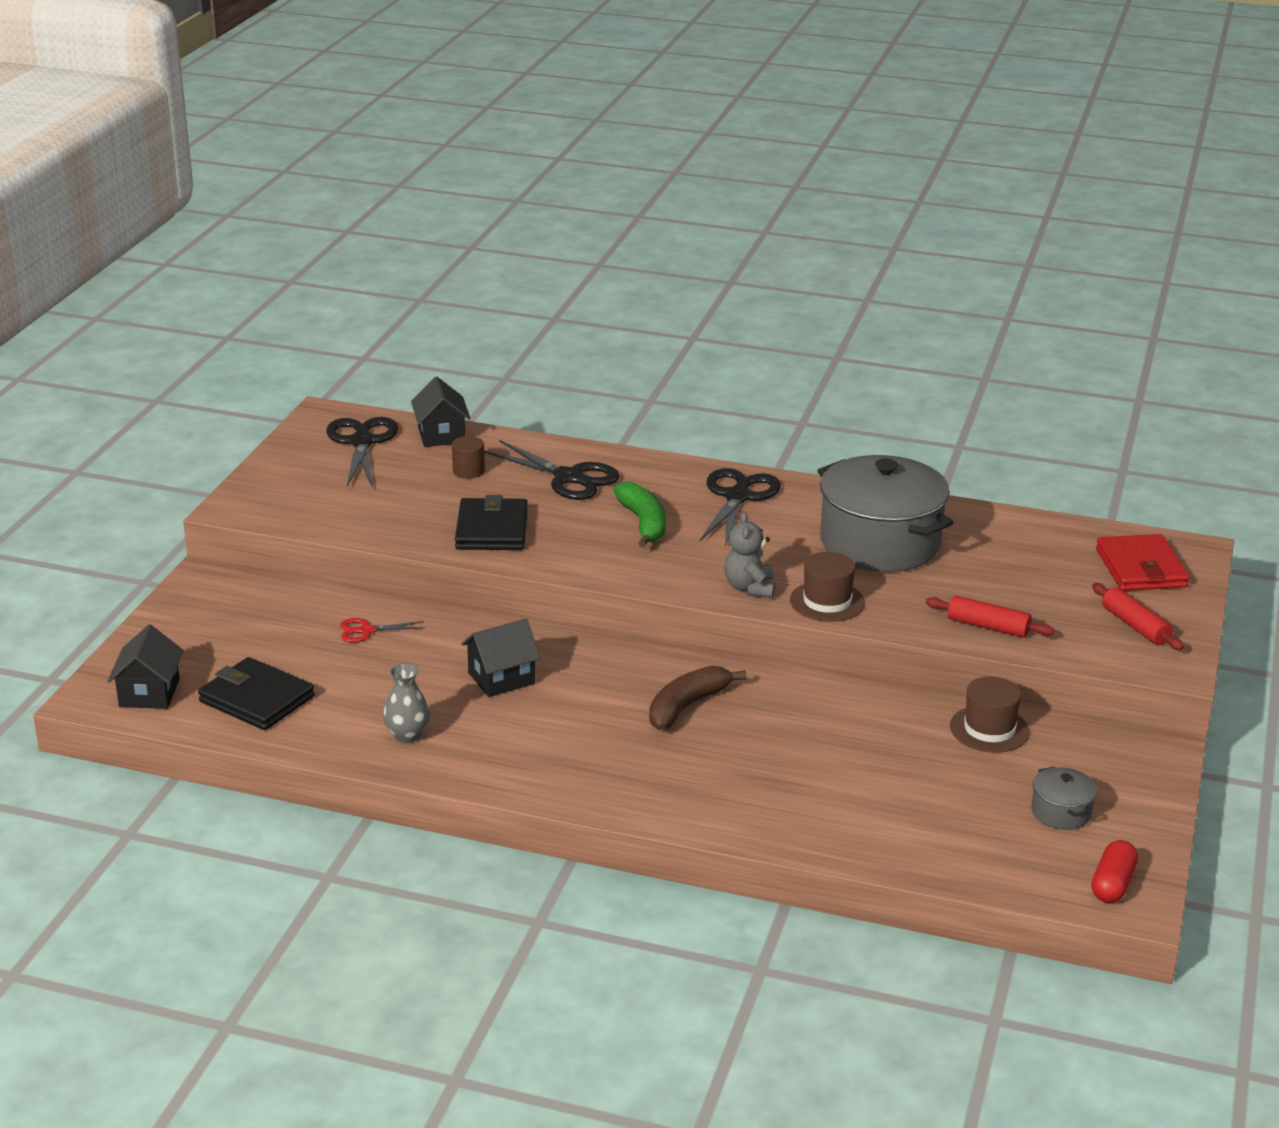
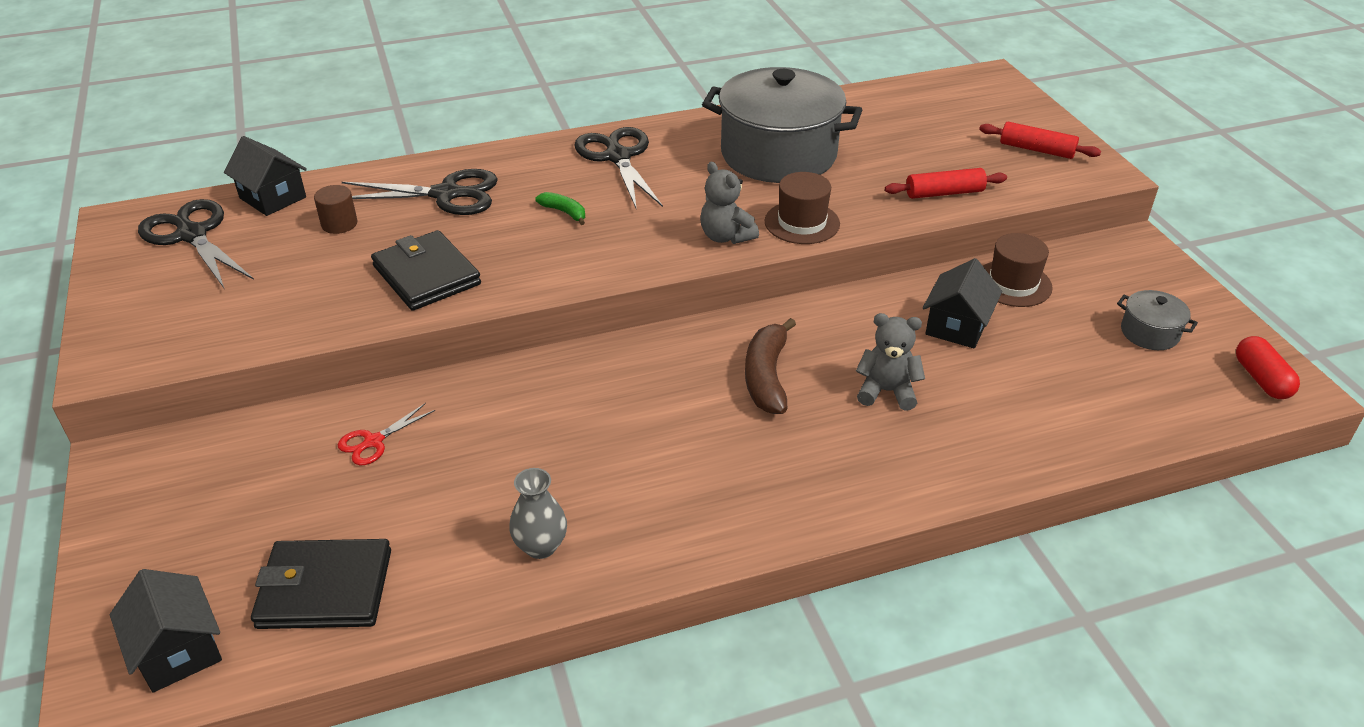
camera: 35 degrees left, 10 degrees up
(501, 678) = (568, 430): black house -> black house (957, 326)
(643, 523) = (564, 212): green banana -> green banana, size x0.55
(768, 754) = (886, 391): none -> grey teddy bear
(1140, 568) = (979, 103): red wallet -> none

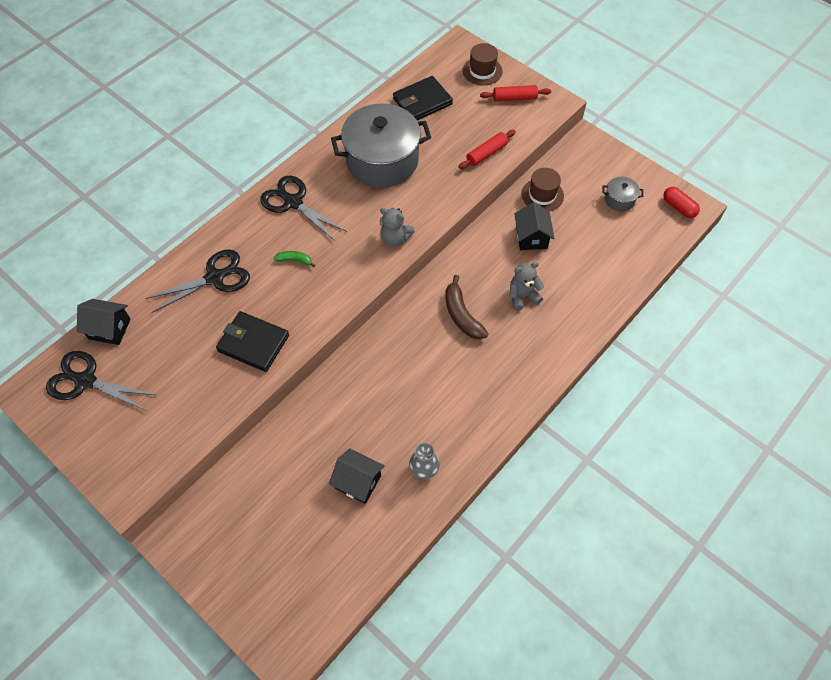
camera: 30 degrees left, 20 degrees up
(178, 650) = (300, 616): black house -> black house (358, 482)
(325, 588) = (341, 547): black wallet -> black wallet (422, 101)
(339, 224) = (170, 330): brown cylinder -> none
(373, 442) = (296, 455): red scissors -> none
(802, 222) = (428, 209): brown hat -> brown hat (482, 71)

